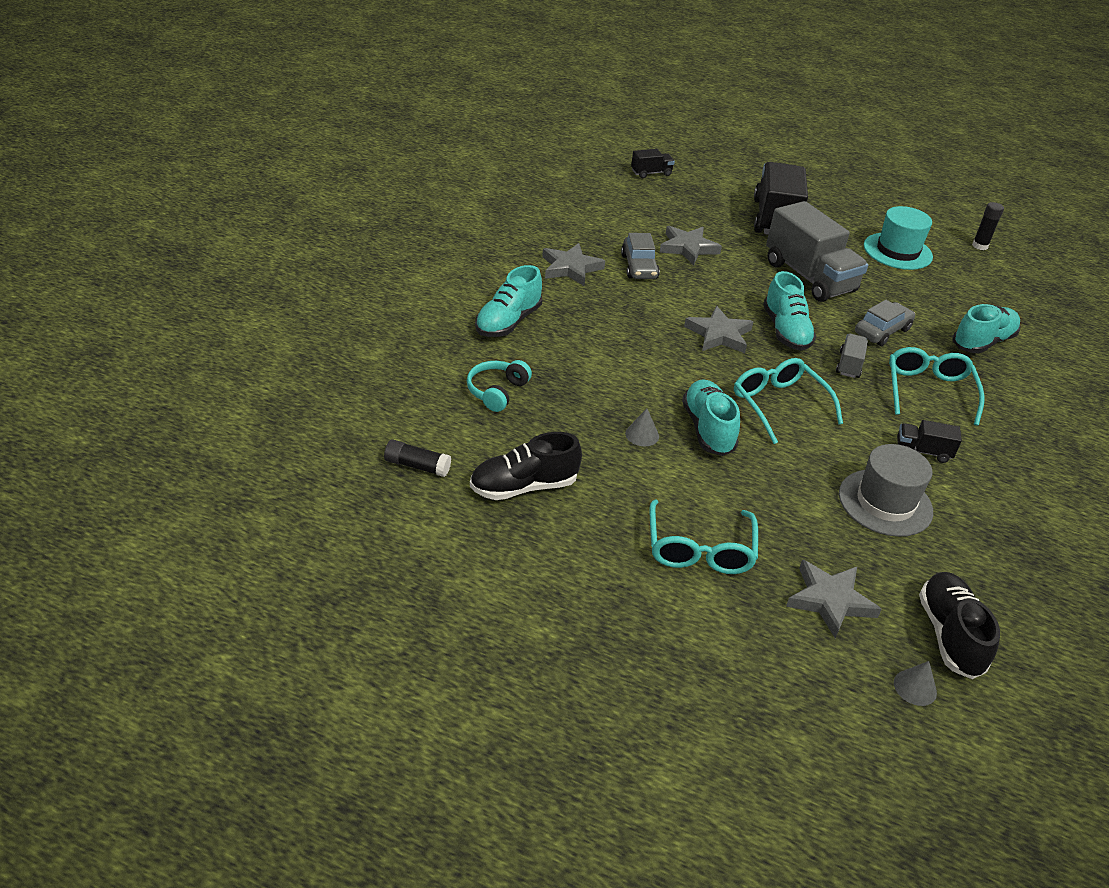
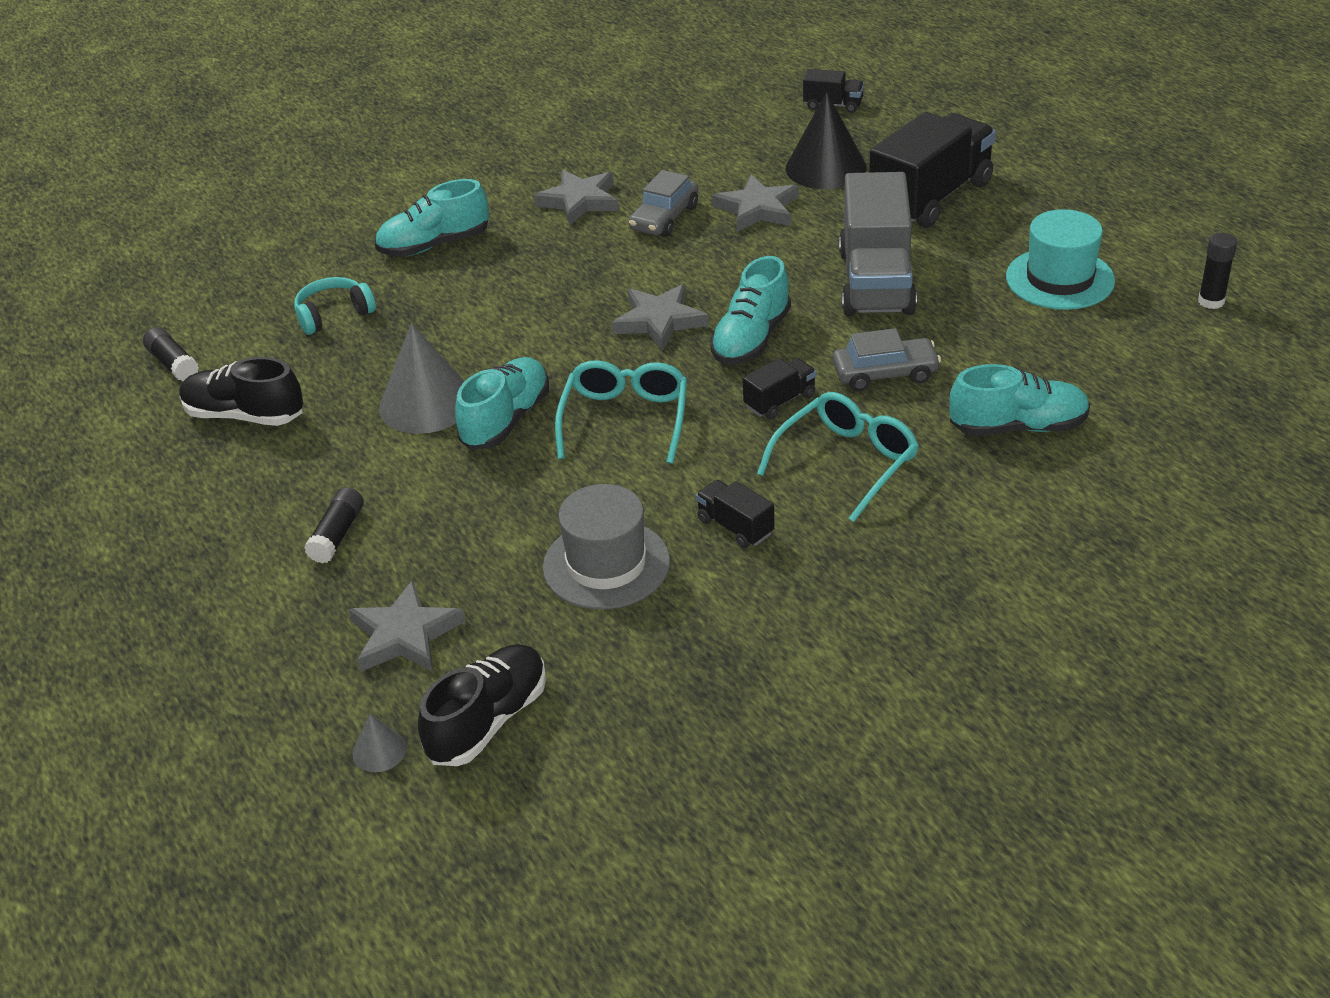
camera: 40 degrees right, 0 degrees up
(642, 435) = (426, 403): grey cone -> grey cone, size x2.20
(695, 213) = (825, 167): none -> black cone
(699, 549) = (337, 535): turquoise glasses -> black glue stick
(849, 365) = (780, 401): grey truck -> black truck

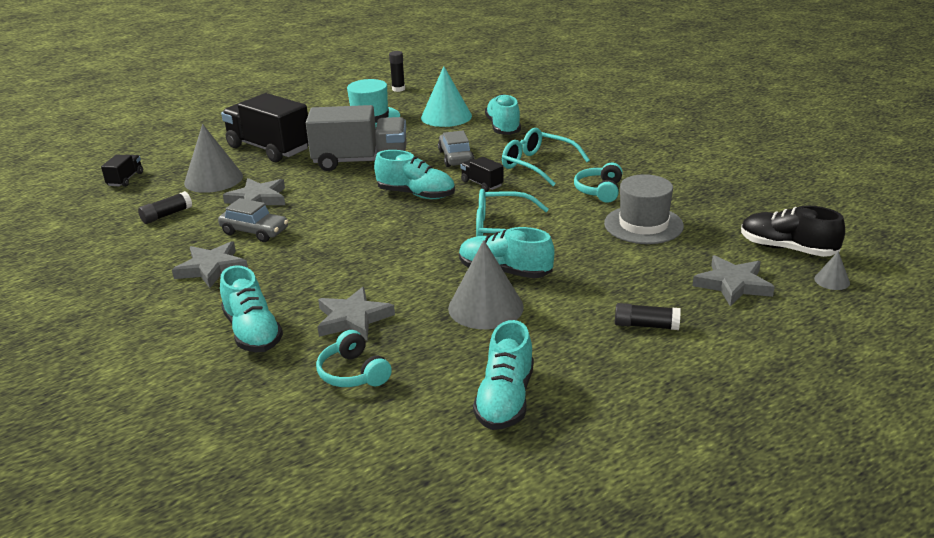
camera: 95 degrees left, 10 degrees down
(173, 364) = (422, 465): black glue stick -> black glue stick (166, 215)
(245, 415) = (505, 399): black shoe -> turquoise shoe
(659, 321) = (390, 225): grey star -> grey star (353, 319)
(735, 527) = (599, 191): black truck -> turquoise headphones
(825, 167) = (213, 179): black cone -> grey cone
(1070, 360) = (446, 116): none -> turquoise cone

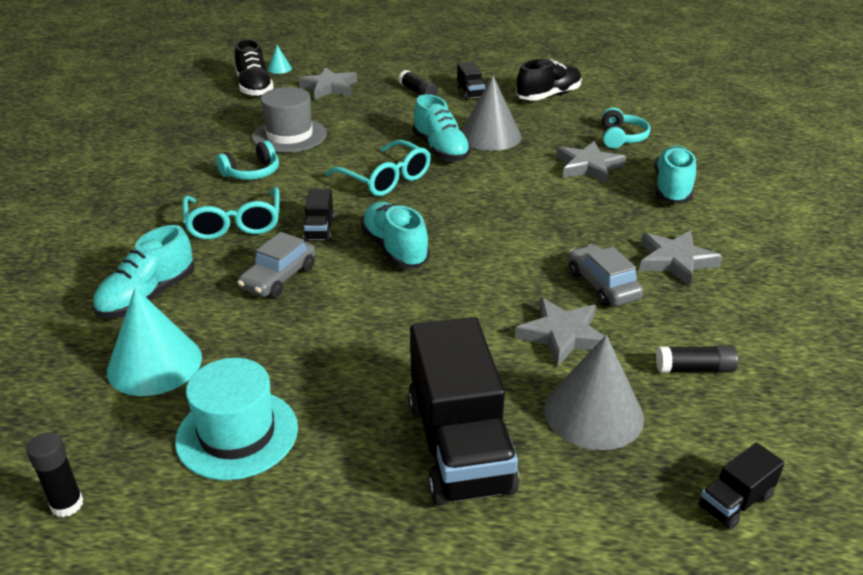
camera: 140 degrees left, 5 degrees up
(360, 161) = (379, 334): grey truck -> none
(505, 399) = (548, 96): turquoise shoe -> black shoe
(595, 355) = (470, 93): none -> black truck
(832, 280) = (279, 69): grey cone -> turquoise cone

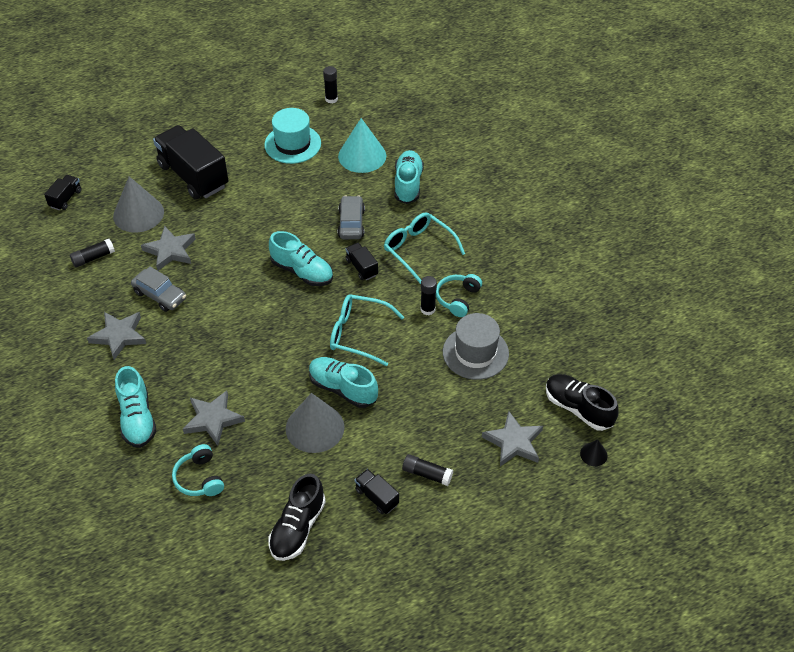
camera: 150 degrees right, 15 degrees up
(279, 69) = (593, 454): turquoise cone -> black cone
(293, 174) = (427, 309): none -> black glue stick

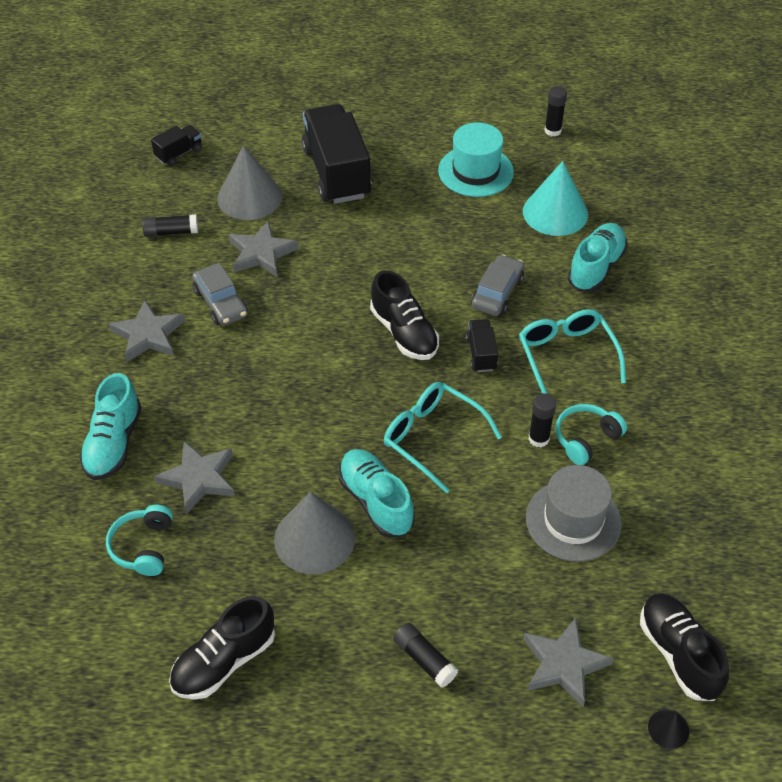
camera: 25 degrees right, 0 degrees up
(302, 271) = (404, 333): turquoise shoe -> black shoe
(377, 497) = (343, 663): black truck -> none

